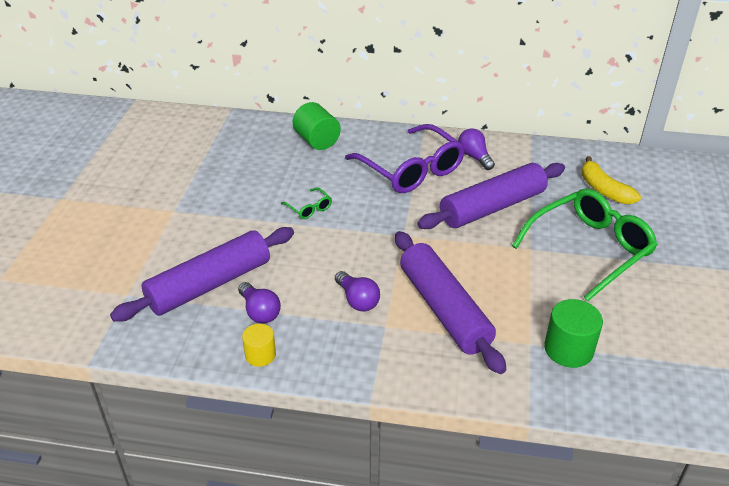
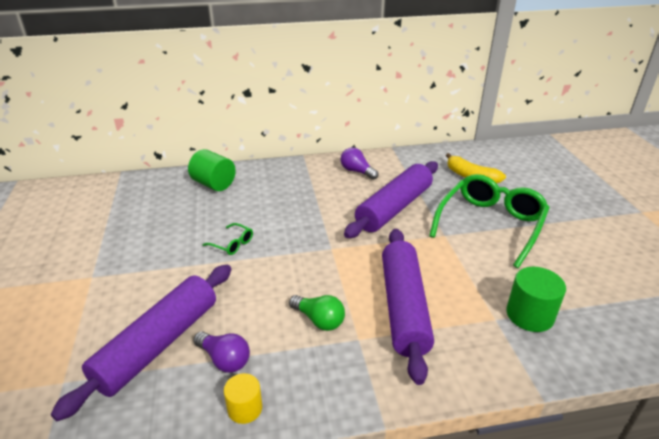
camera: 20 degrees left, 5 degrees down
(357, 300) = (319, 320): purple light bulb -> green light bulb
(411, 170) = (309, 192): purple glasses -> none
(444, 309) = (403, 307): purple rolling pin -> purple rolling pin turned 45 degrees clockwise

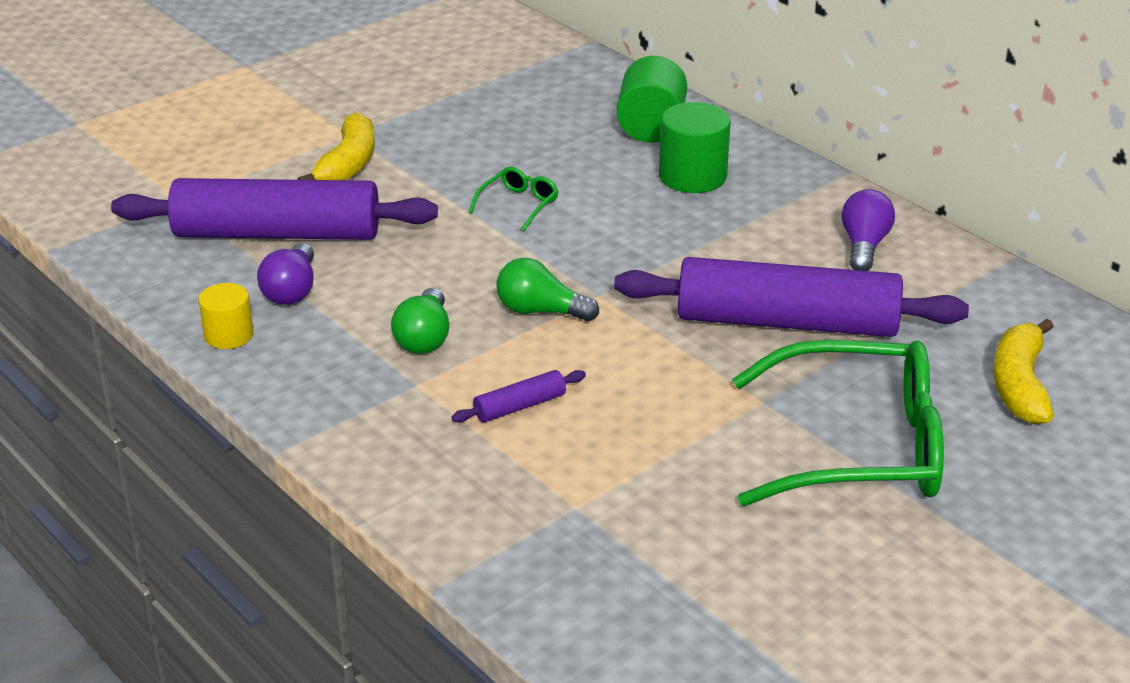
camera: 60 degrees right, 0 degrees up
(122, 289) = (347, 165): none -> yellow banana
(232, 244) = (518, 205): green glasses -> green glasses turned 150 degrees counterclockwise
(329, 271) = (540, 311): none -> green light bulb
(403, 307) = (519, 406): purple rolling pin -> purple rolling pin, size x0.40
(529, 315) = (620, 544): green cylinder -> green cylinder (692, 176)

